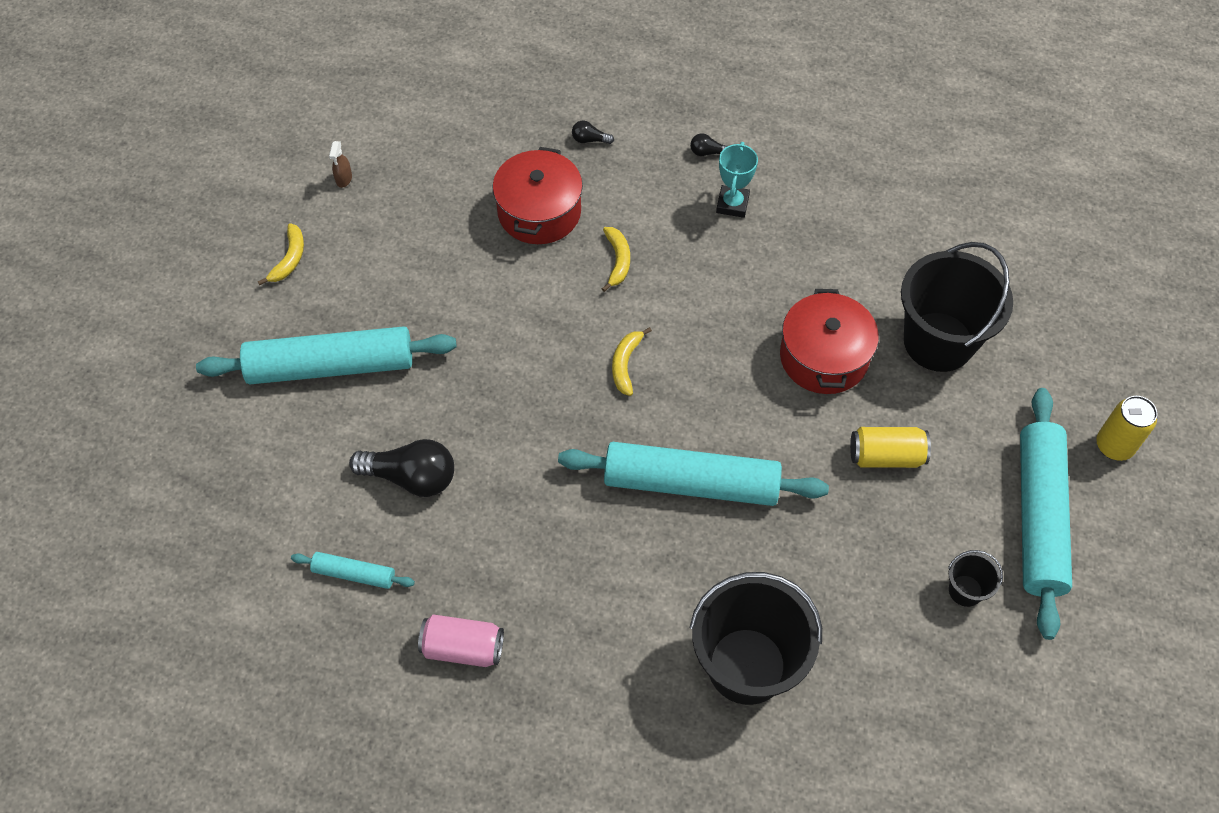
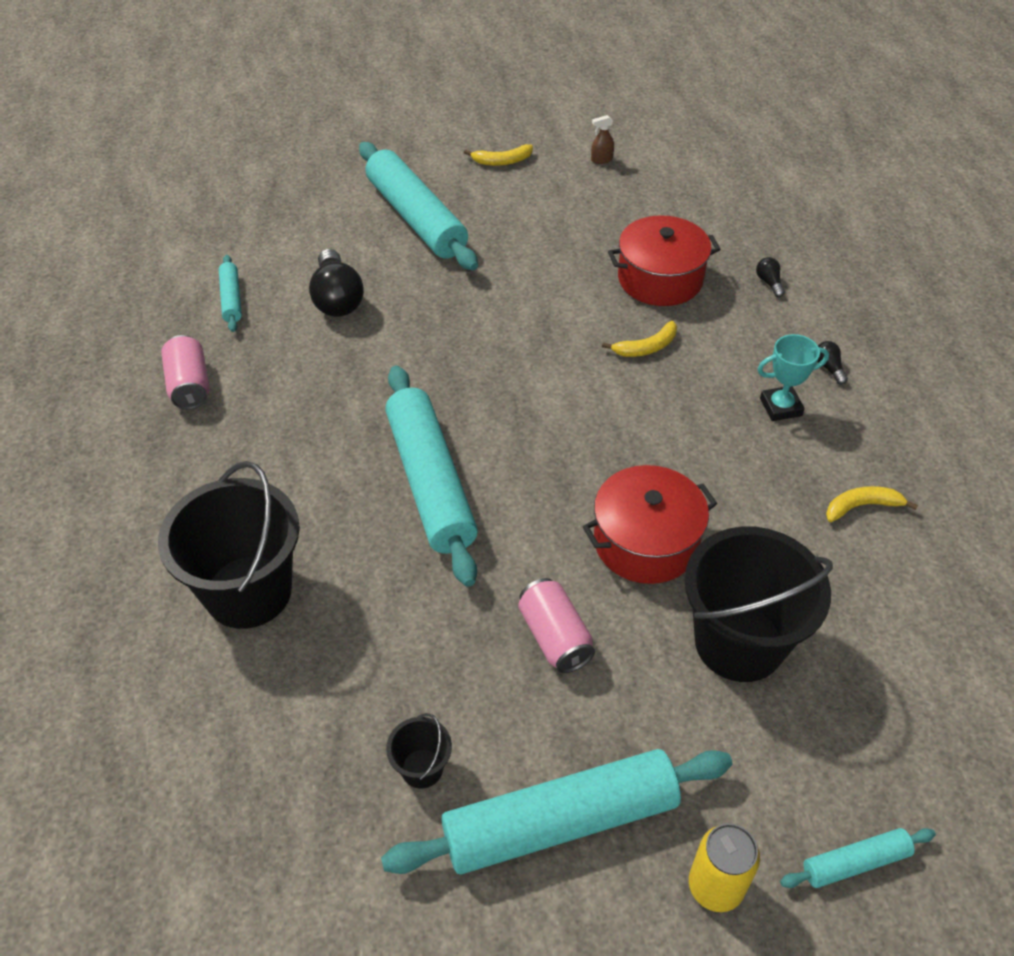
camera: 65 degrees right, 10 degrees down
(625, 364) = (534, 391): yellow banana -> yellow banana (862, 506)
(886, 456) = (554, 637): yellow can -> pink can
(1123, 361) = (855, 862): none -> turquoise rolling pin

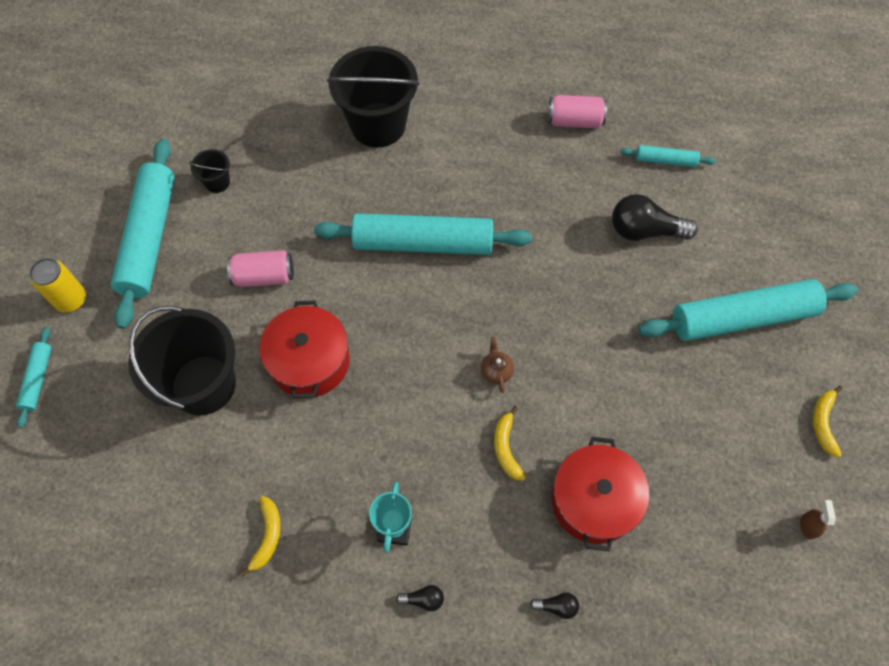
camera: 110 degrees right, 15 degrees up
(566, 374) = (496, 371): none -> brown teapot

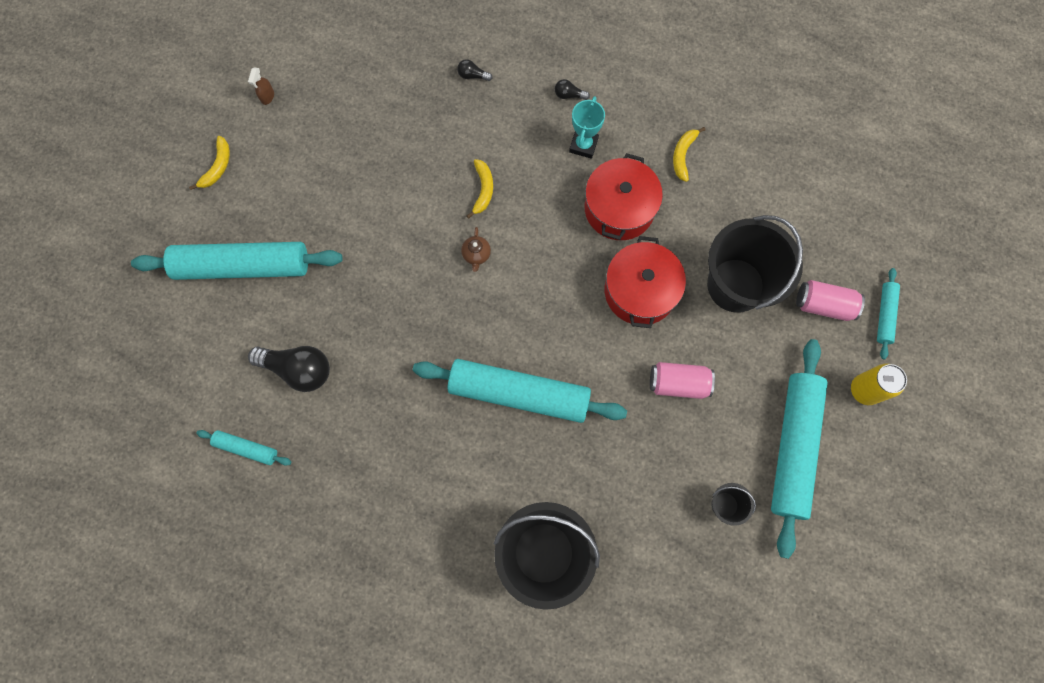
camera: 170 degrees left, 10 degrees up
(575, 121) = (325, 518): pink can -> pink can (823, 305)
(594, 500) = (424, 140): red pot -> red pot (619, 208)

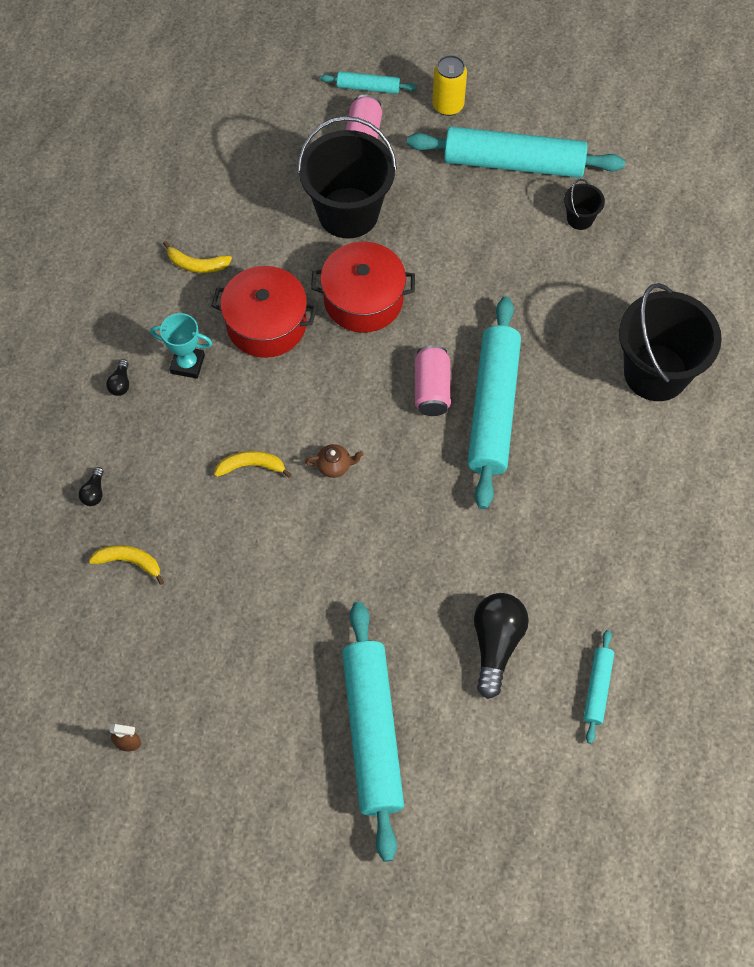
camera: 95 degrees left, 10 degrees down
(218, 167) = (236, 790): yellow banana -> yellow banana (129, 562)
(678, 383) = (462, 261): pink can -> pink can (432, 389)

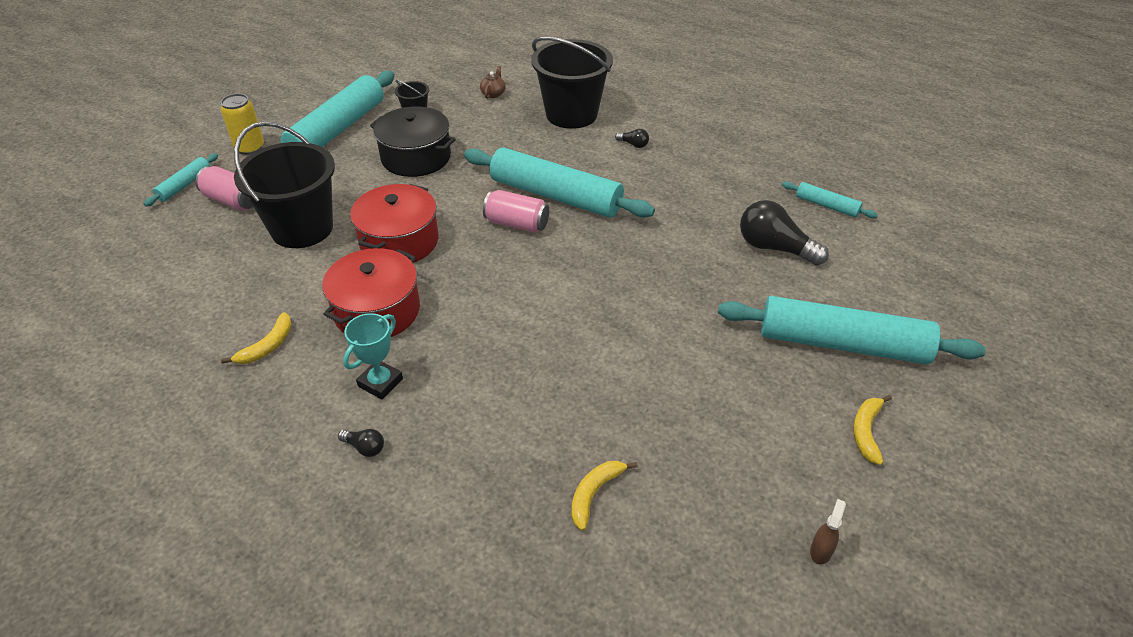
camera: 70 degrees left, 20 degrees down
(94, 492) = (490, 508): black light bulb -> black light bulb (633, 144)
(251, 466) = (529, 361): yellow banana -> yellow banana (866, 431)
(334, 465) = (560, 301): brown teapot -> brown teapot (493, 94)
(500, 255) = (416, 157): none -> black pot

